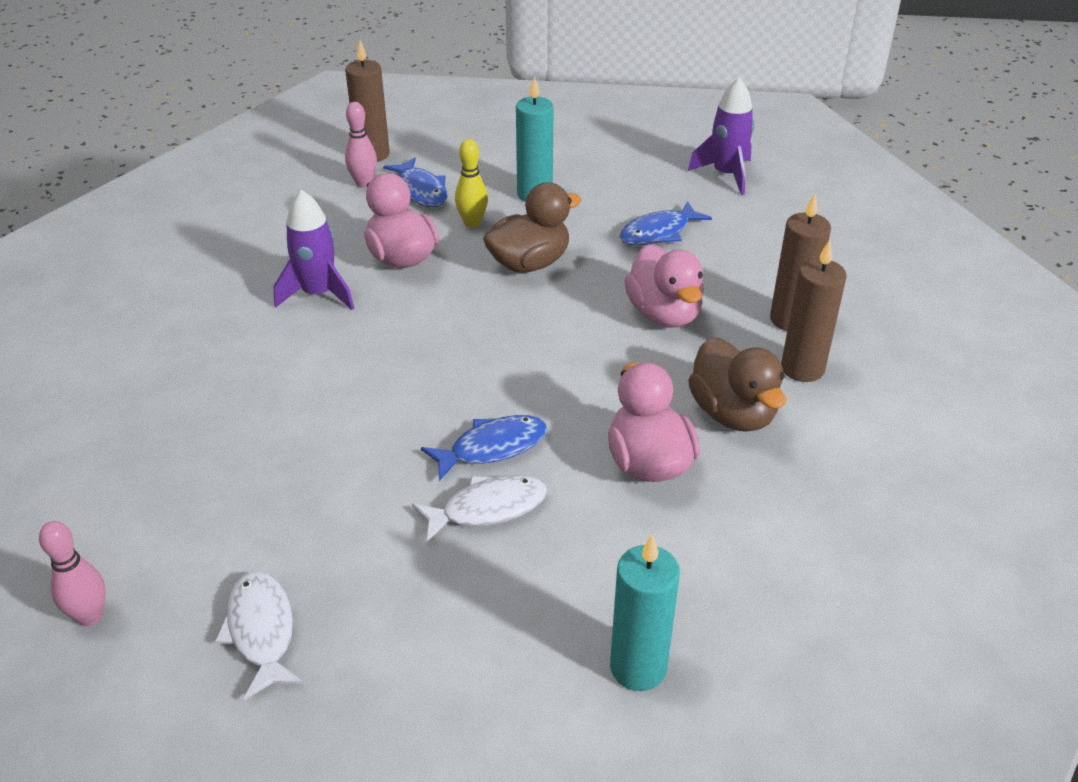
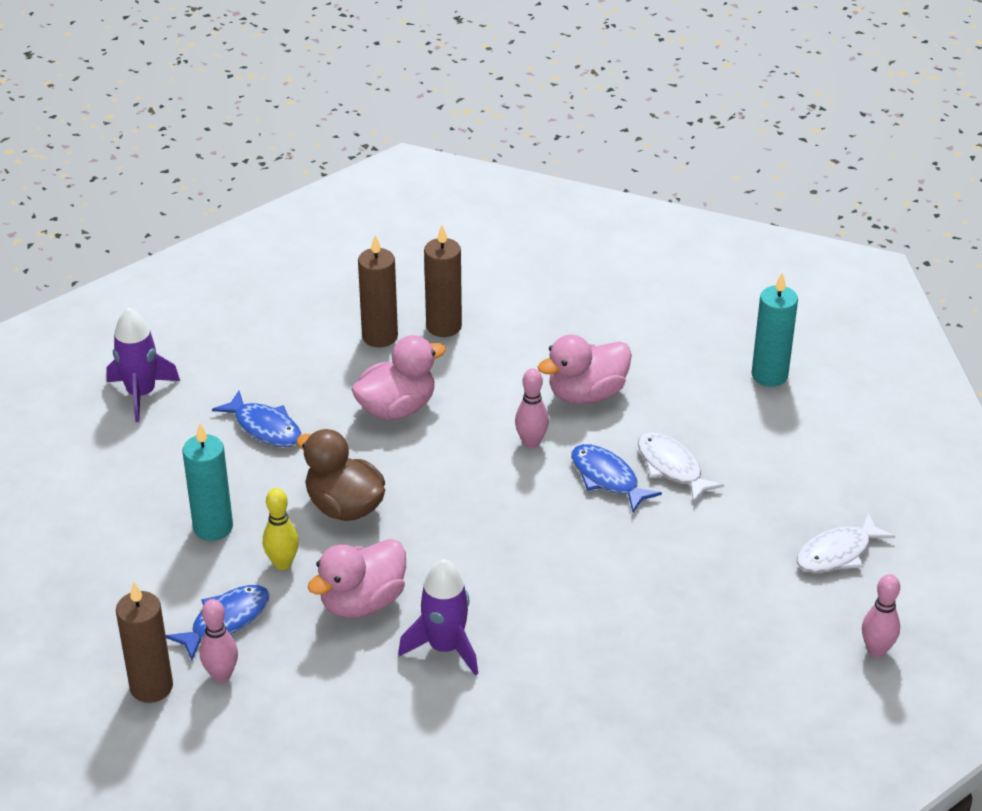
camera: 105 degrees left, 0 degrees up
(576, 399) = (531, 442): none -> pink bowling pin
(732, 413) = (513, 357): brown duck -> none

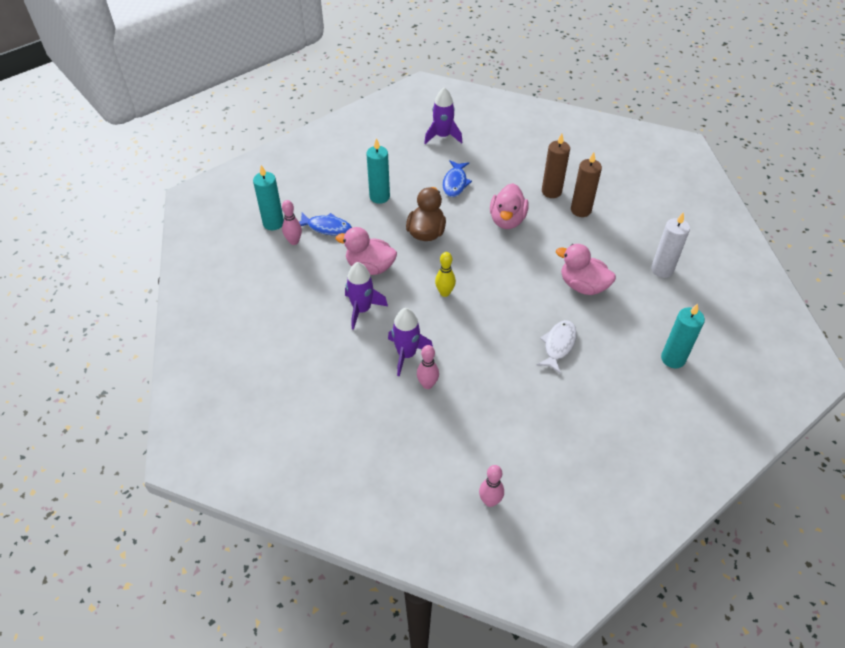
camera: 60 degrees right, 10 degrees up
(151, 687) = (273, 223): brown candle -> turquoise candle
(282, 563) = (374, 229): yellow bowling pin -> yellow bowling pin (445, 293)
(397, 408) = (507, 220): pink duck -> pink duck turned 75 degrees clockwise
(531, 442) = (527, 280): pink bowling pin -> pink bowling pin (427, 384)
(572, 631) = (406, 354): none -> purple rocket
(607, 478) = (527, 321): blue fish -> none
(618, 308) = (662, 270): none -> white candle
(837, 553) = (553, 451): white fish -> none

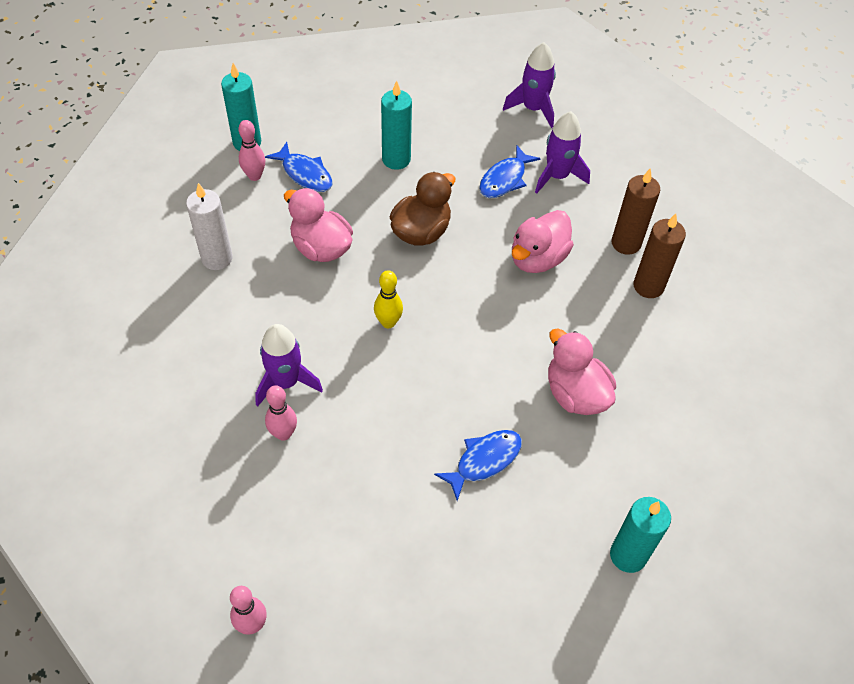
camera: 25 degrees right, 5 degrees up
(362, 309) = (273, 299): purple rocket -> purple rocket (557, 176)
(558, 345) = (484, 461): white fish -> blue fish
(662, 270) = (704, 421): white candle -> white candle (217, 258)

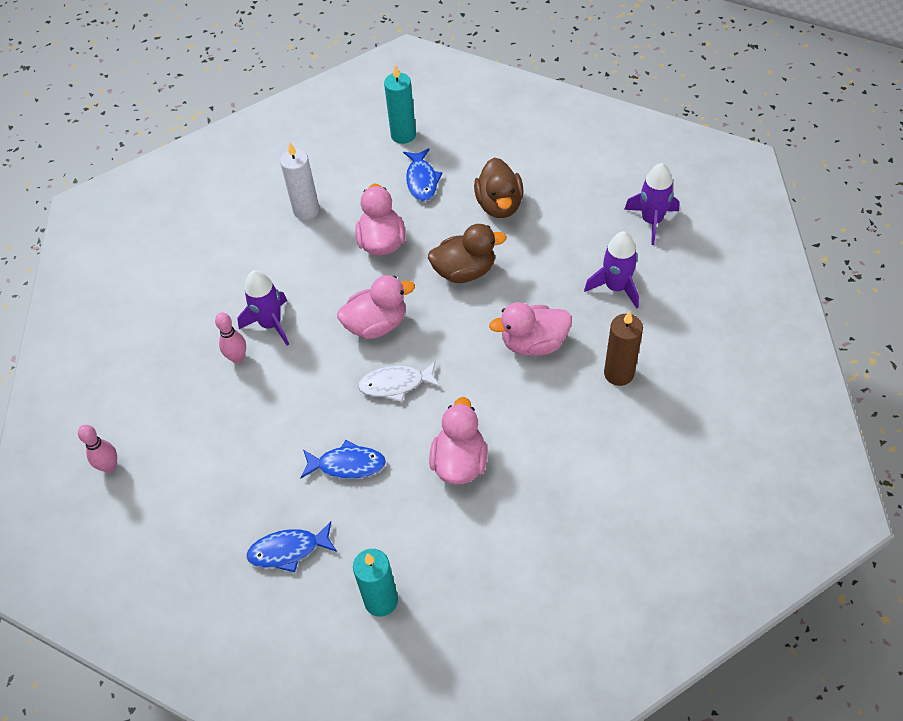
camera: 45 degrees right, 0 degrees up
(254, 176) = (385, 163): pink bowling pin -> none
(388, 322) = (376, 324): yellow bowling pin -> pink duck
(396, 159) = (499, 205): turquoise candle -> brown duck
(457, 364) = (395, 384): none -> white fish
(505, 179) = (569, 266): blue fish -> blue fish (288, 550)
(648, 286) = (602, 418): brown candle -> none

